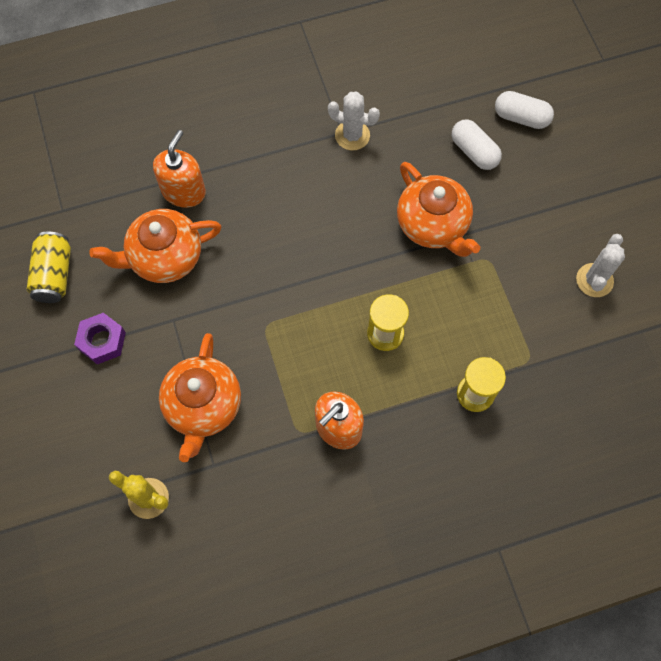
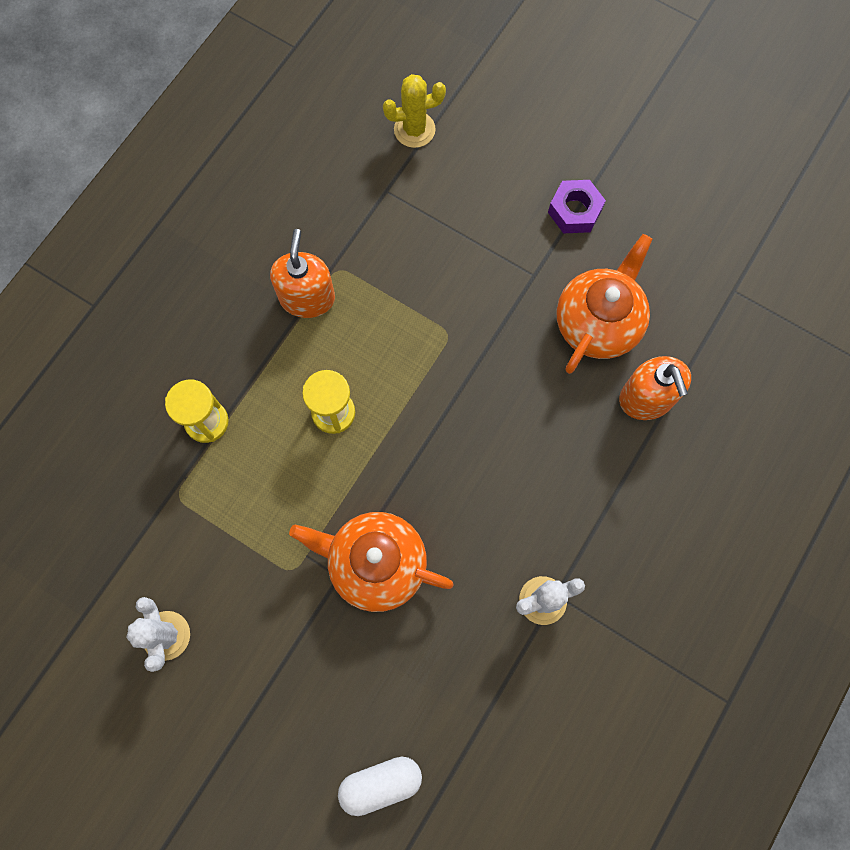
camera: 140 degrees right, 5 degrees up
(54, 275) = (675, 231): yellow can -> none
(203, 406) = (437, 227): orange teapot -> none
(474, 152) = (399, 690): white capsule -> none

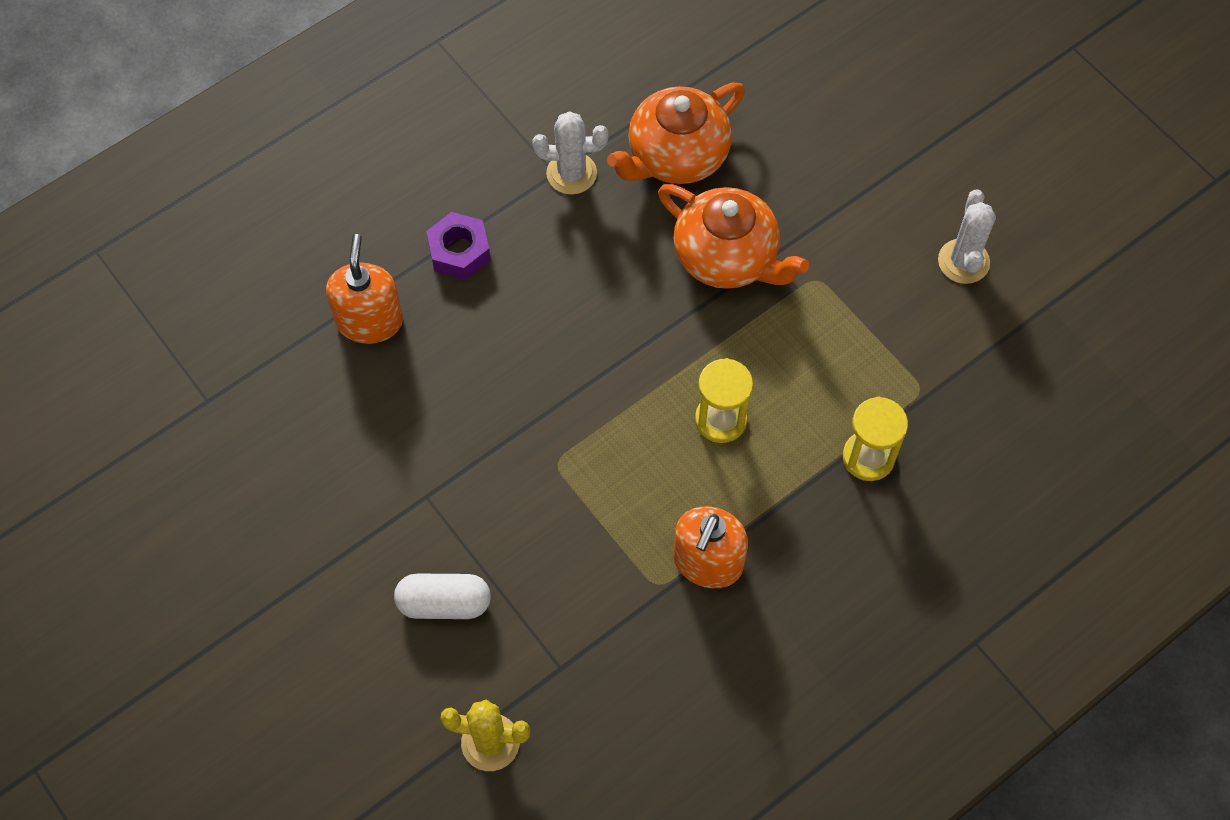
camera: 160 degrees left, 10 degrees down
(381, 783) = (787, 80): white capsule -> white capsule (444, 603)
(574, 211) = (339, 558): purple nut -> purple nut (459, 251)
(598, 322) = (379, 418): orange teapot -> orange teapot (676, 156)

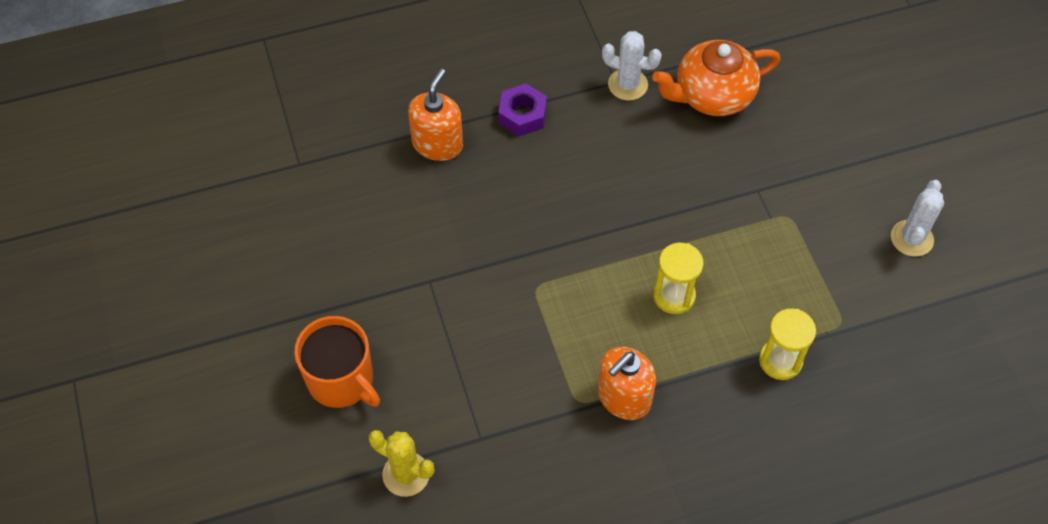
camera: 20 degrees right, 5 degrees down
(368, 655) = (341, 380): none -> orange mug
(444, 603) = (412, 361): white capsule -> none
(727, 257) = (724, 179): orange teapot -> none

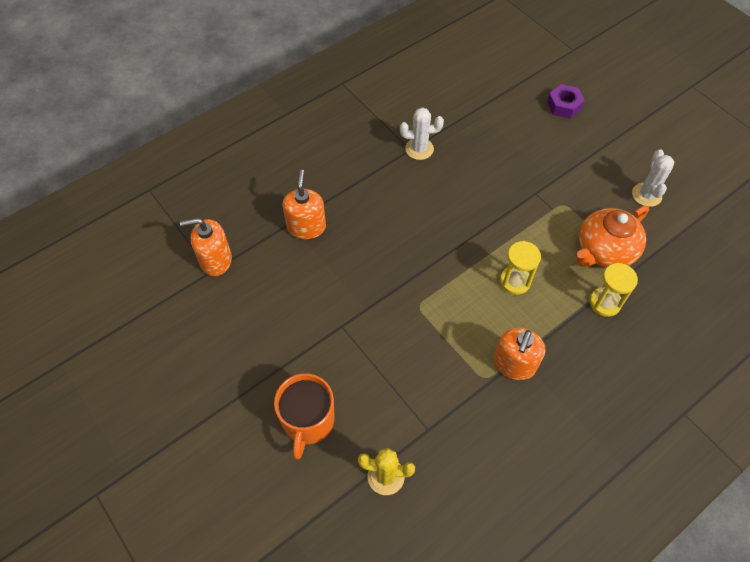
camera: 20 degrees left, 0 degrees up
(310, 152) = (215, 260): none -> orange soap dispenser
(341, 380) = (308, 421): orange mug -> orange mug turned 75 degrees clockwise
(522, 115) = (357, 190): purple nut -> purple nut (564, 105)
(712, 96) = (477, 140): orange teapot -> orange teapot (604, 251)

